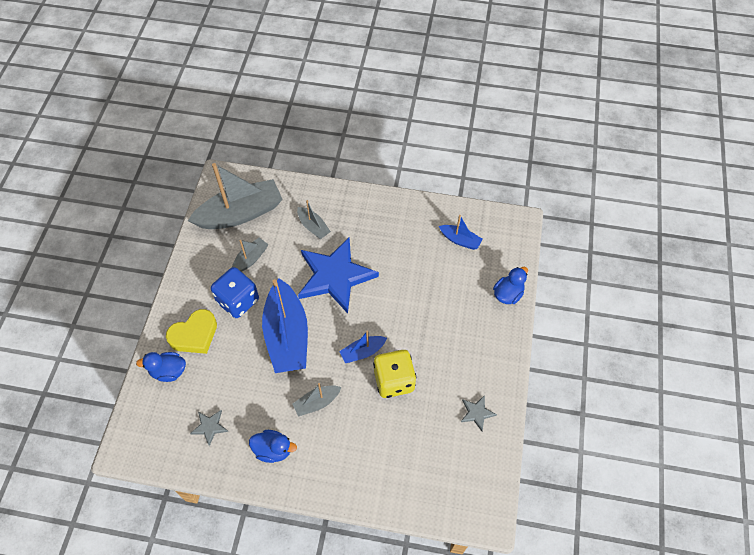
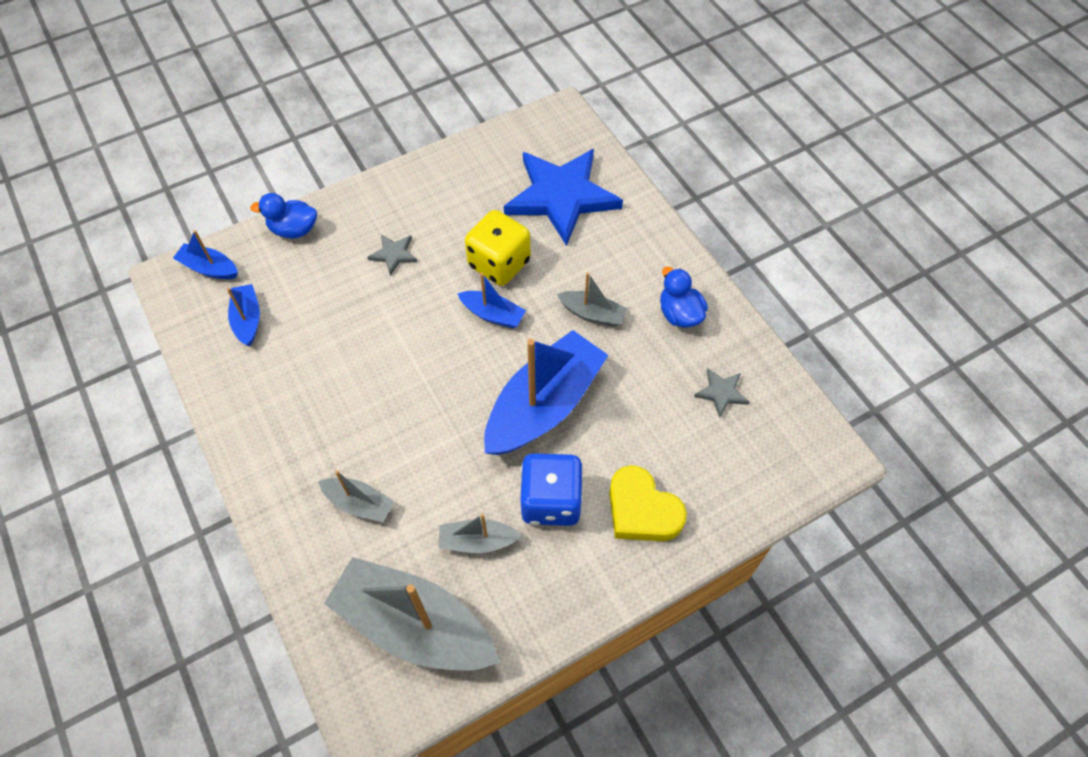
camera: 130 degrees left, 0 degrees up
(168, 371) = (712, 496): blue duck -> none
(194, 335) = (642, 510): yellow heart -> yellow heart turned 150 degrees counterclockwise
(313, 227) = (359, 503): grey boat -> grey boat turned 105 degrees clockwise
(335, 276) = (416, 417): blue star -> blue star (561, 197)
(476, 413) = (468, 176): grey star -> grey star (393, 254)
(511, 241) = (209, 268): none -> blue boat

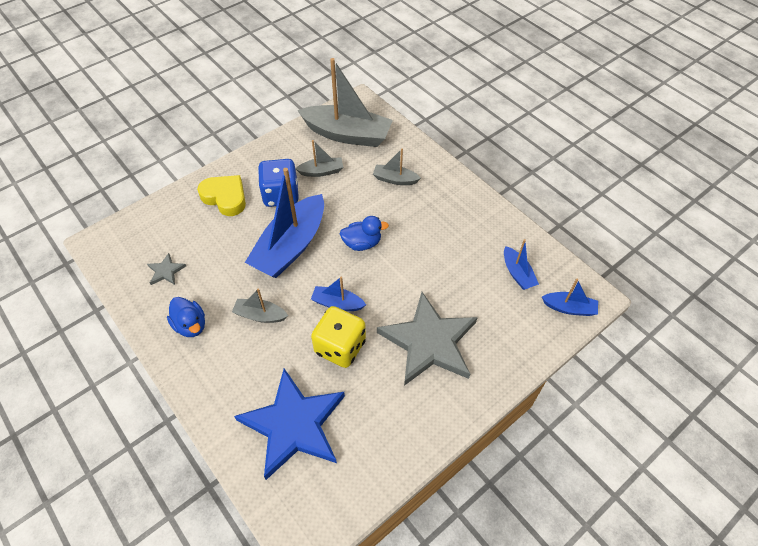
camera: 170 degrees right, 5 degrees down
(294, 229) = (521, 352): blue duck -> blue duck (362, 243)
(393, 254) = (429, 342): grey star -> grey star, size x2.47

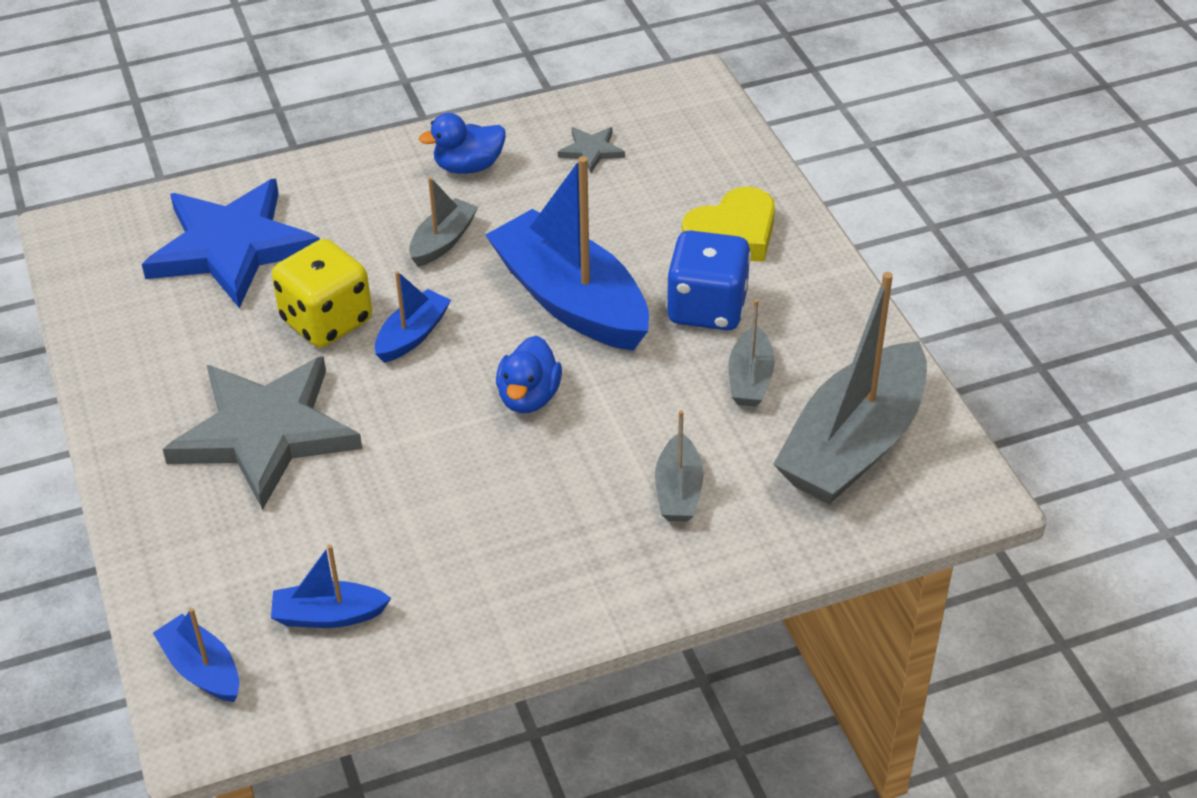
camera: 110 degrees right, 10 degrees down
(395, 179) = (678, 491): grey boat -> grey boat turned 150 degrees clockwise
(569, 308) = (202, 669): blue boat -> blue boat turned 105 degrees clockwise

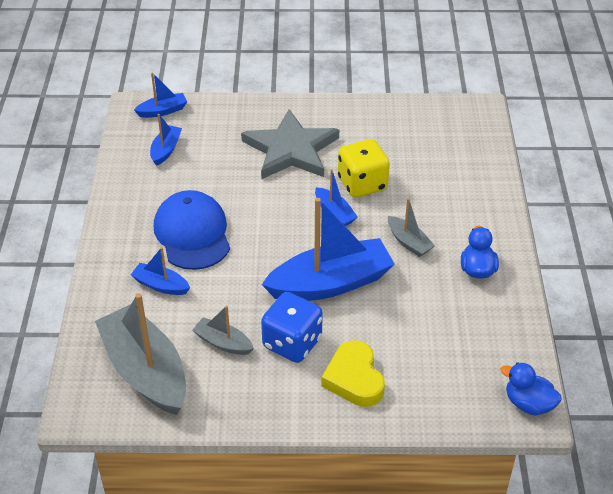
camera: 110 degrees right, 0 degrees up
(232, 247) = (440, 160): blue star -> none
(529, 397) = (262, 246): blue duck -> blue duck (528, 403)
(541, 493) = (192, 234): none -> blue cap
(591, 151) = (472, 333): grey star -> none
(678, 491) = (161, 285): grey boat -> blue boat

